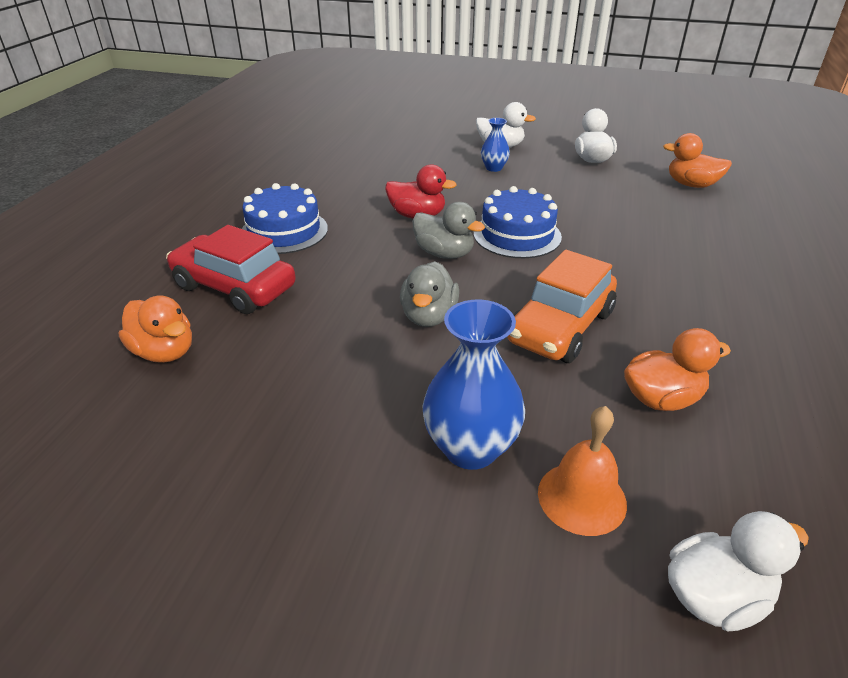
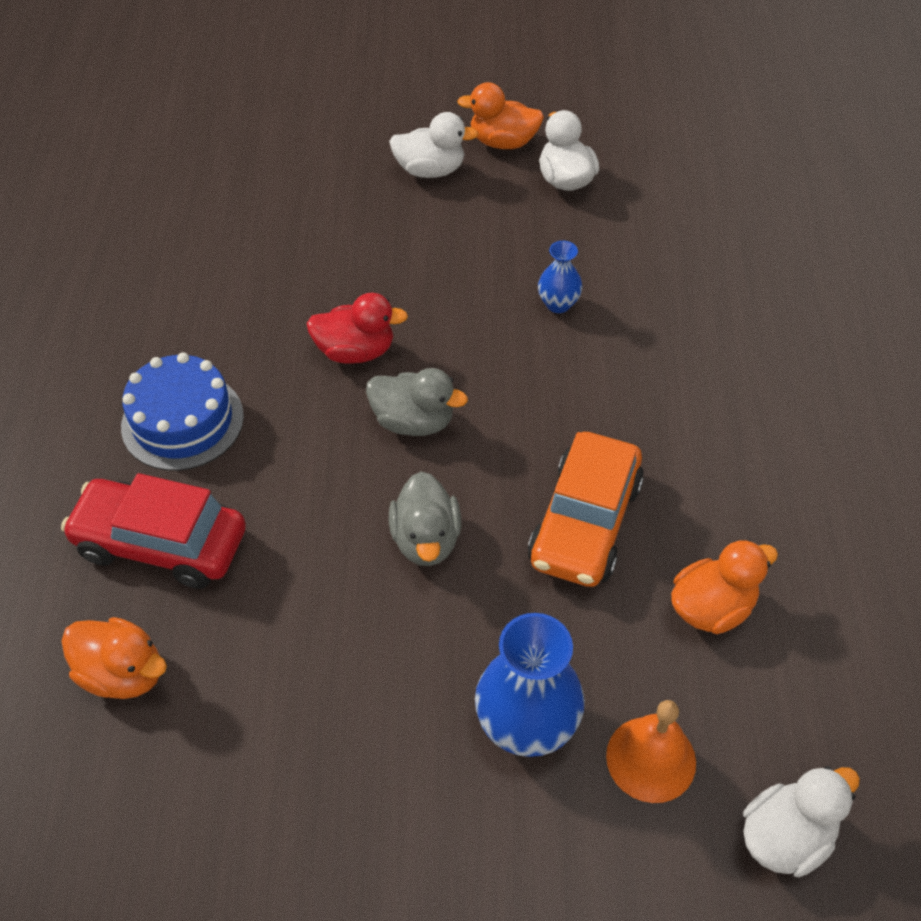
camera: 15 degrees left, 15 degrees up
(494, 168) = (433, 224): blue vase -> blue vase (558, 304)
(517, 235) = (498, 365): blue cake -> none
(691, 185) = (705, 214): orange duck -> orange duck (503, 142)

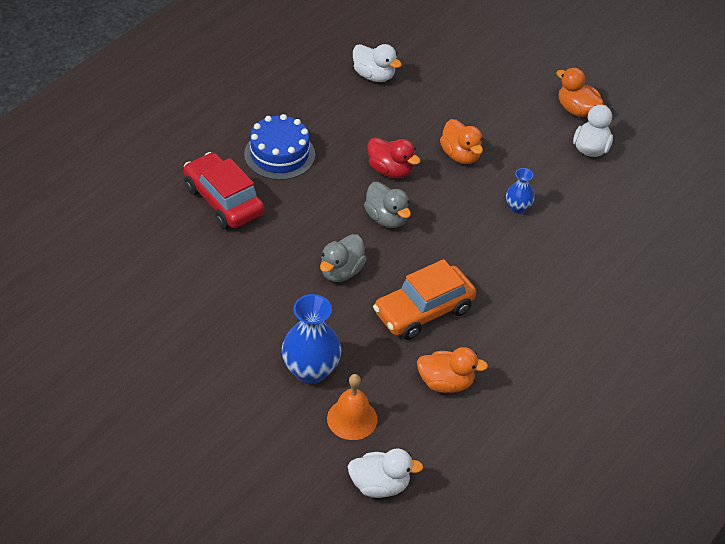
camera: 35 degrees right, 5 degrees down
(123, 673) = (163, 242): orange duck -> orange duck (460, 155)
(430, 170) = (520, 103): white duck -> white duck (374, 75)

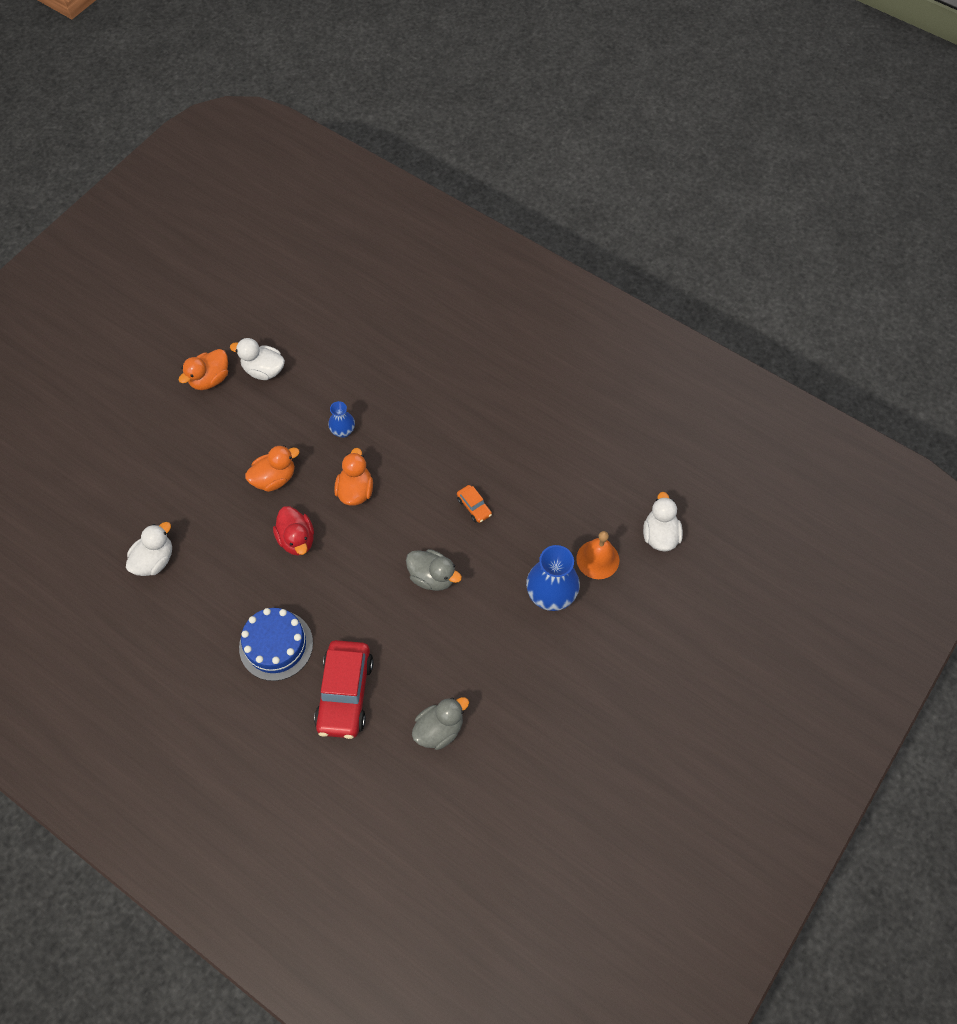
camera: 90 degrees left, 15 degrees up
(223, 201) = (345, 693): red car -> red car turned 45 degrees counterclockwise
(386, 218) = (362, 540): grey duck -> grey duck (439, 729)
(390, 170) = (297, 539): red duck -> red duck turned 120 degrees clockwise
(423, 311) = (474, 507): orange car -> orange car, size x0.45
(446, 383) = (551, 488): orange duck -> orange duck (355, 491)

